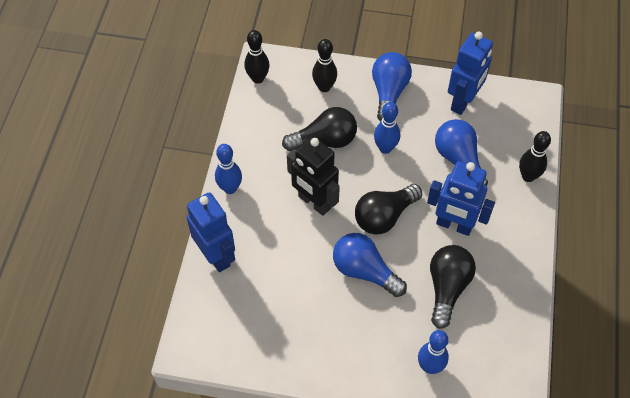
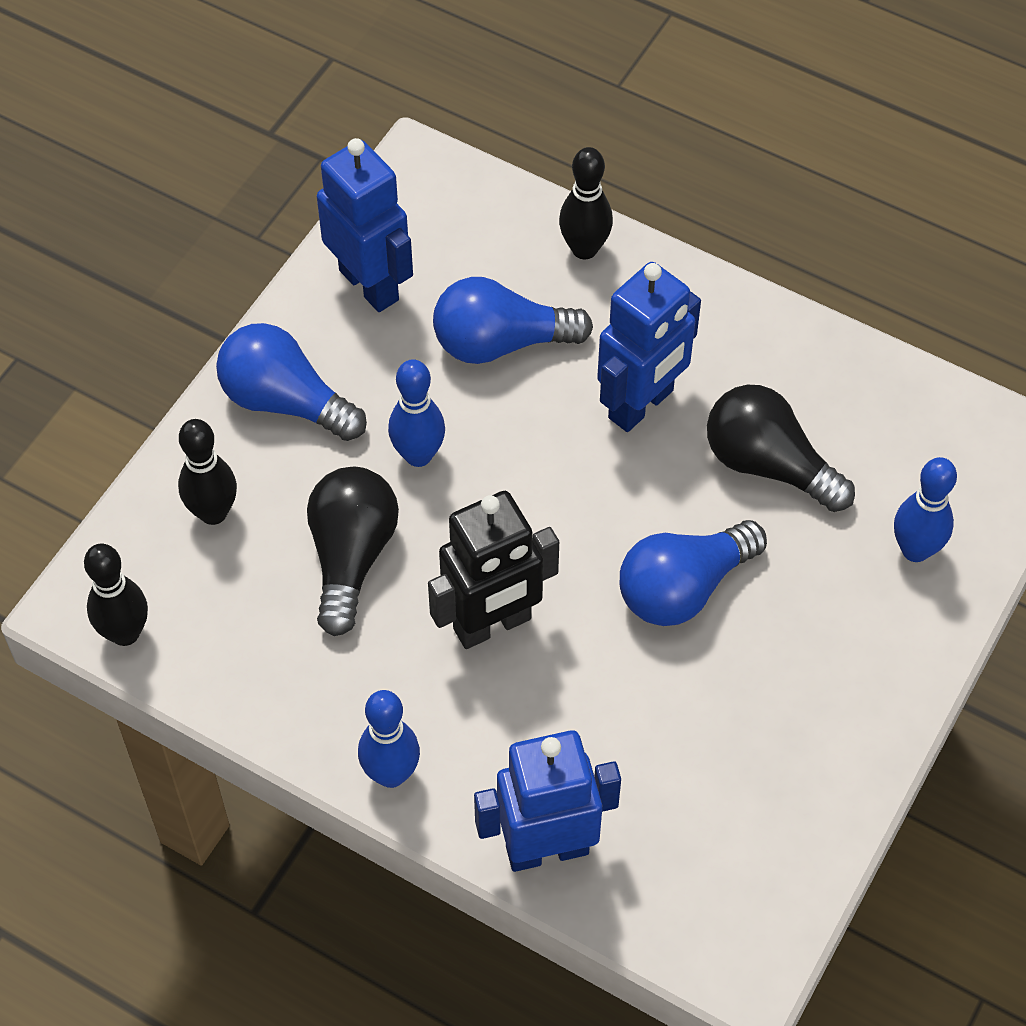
camera: 70 degrees left, 0 degrees up
(384, 216) = (576, 512): black light bulb -> none

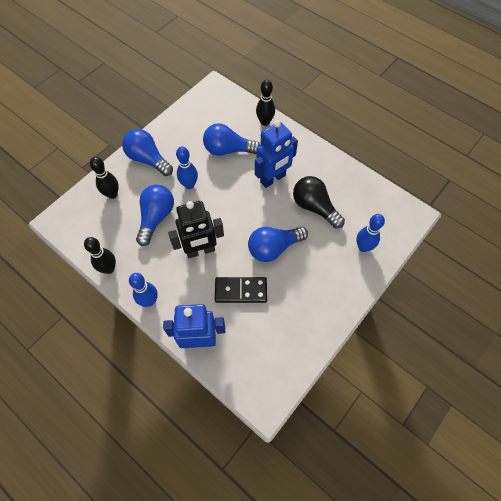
camera: 10 degrees right, 5 degrees up
(125, 633) = (69, 232): black bowling pin -> black bowling pin (109, 268)
(351, 556) = (156, 217): black light bulb -> blue light bulb
(370, 284) = (187, 124): blue robot -> none
(622, 710) = (241, 291): none -> black domino

